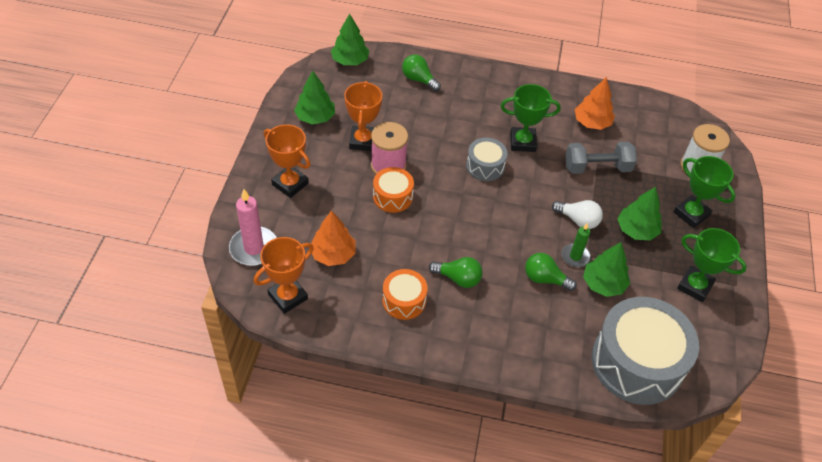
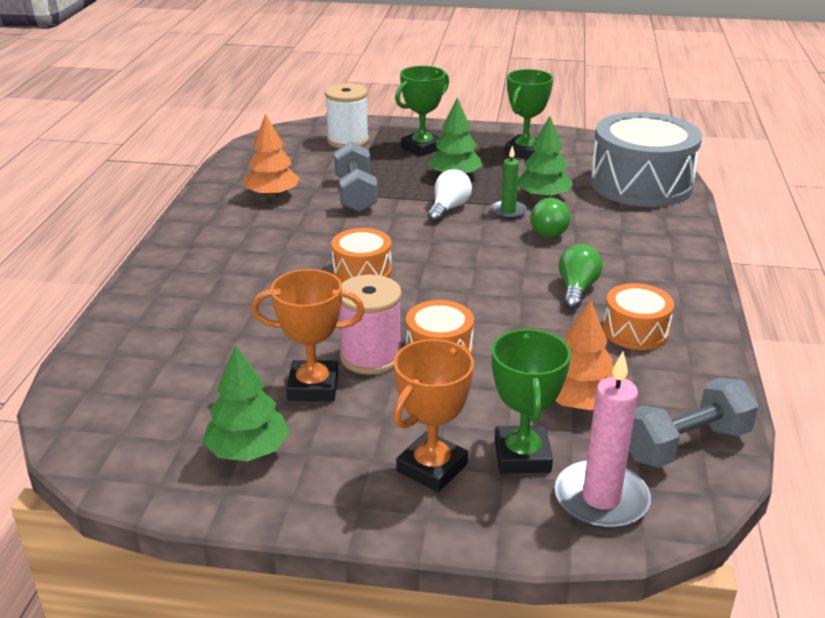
camera: 90 degrees left, 20 degrees down
(288, 296) = (685, 444): orange trophy -> grey dumbbell
(350, 60) = (83, 417): green tree -> none
(419, 79) = (158, 333): green light bulb -> none
(485, 166) = (362, 270): grey drum -> orange drum
(522, 142) = (311, 242): green trophy -> green trophy (522, 456)

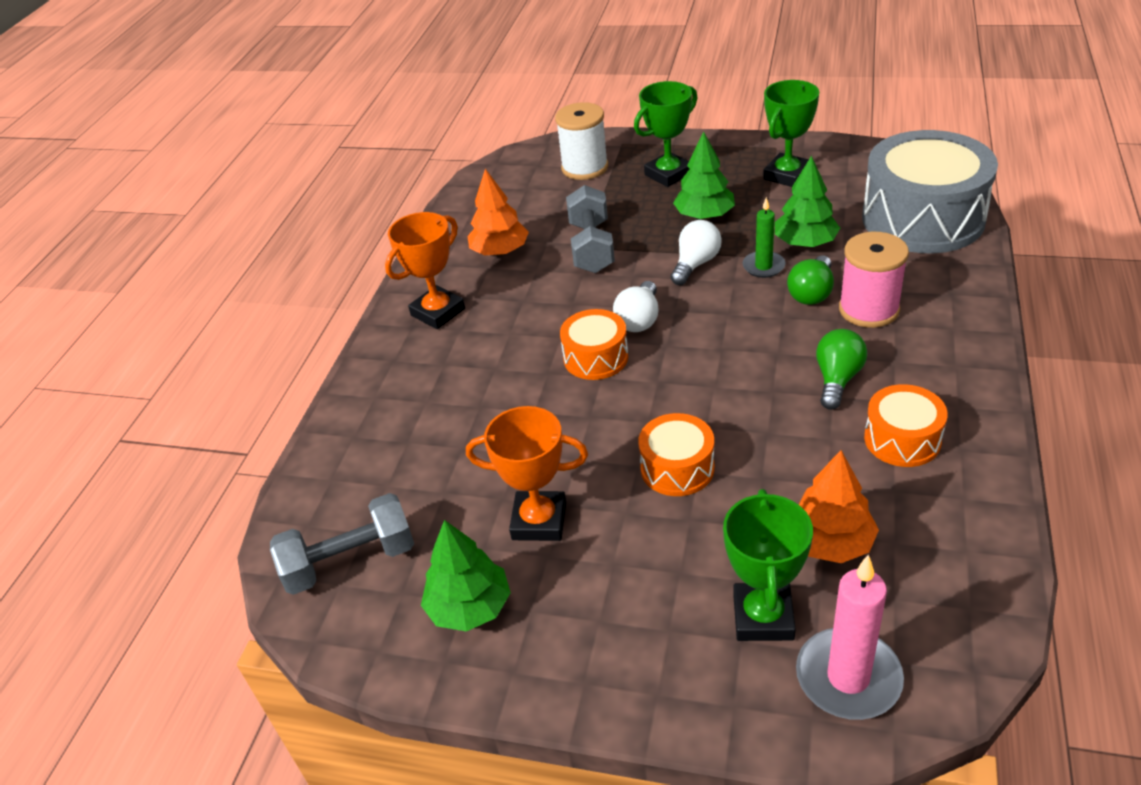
camera: 10 degrees right, 10 degrees up
(371, 356) = (602, 479): pink spool -> pink spool (868, 309)
(400, 245) = (639, 320): none -> white light bulb
(432, 467) = (663, 632): orange trophy -> orange trophy (438, 312)
(685, 444) = (950, 603): grey dumbbell -> grey dumbbell (350, 562)

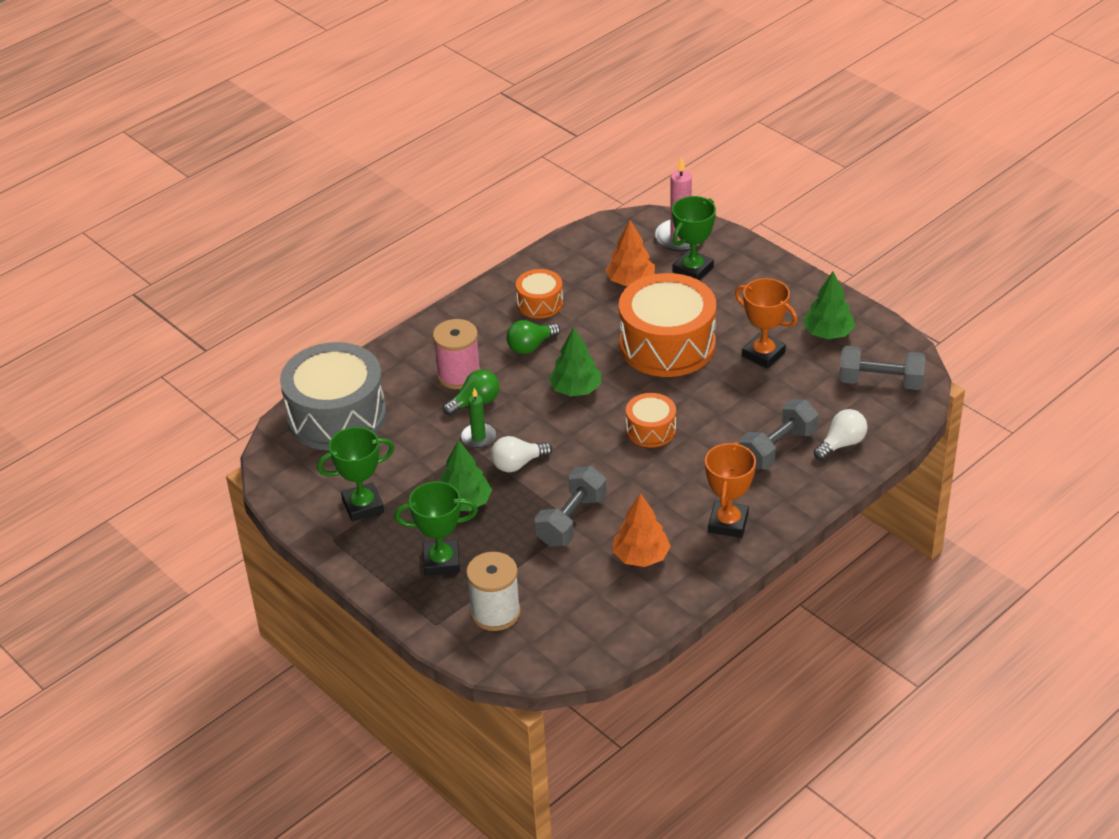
camera: 150 degrees left, 0 degrees up
(435, 407) = (778, 448): none -> grey dumbbell
(438, 312) = (728, 523): orange trophy -> orange trophy turned 60 degrees counterclockwise
(639, 320) = (598, 442): white light bulb -> white light bulb (841, 444)
(677, 468) = (667, 345): orange drum -> orange drum, size x2.01
(805, 243) = (430, 440): green tree -> green tree (575, 389)

